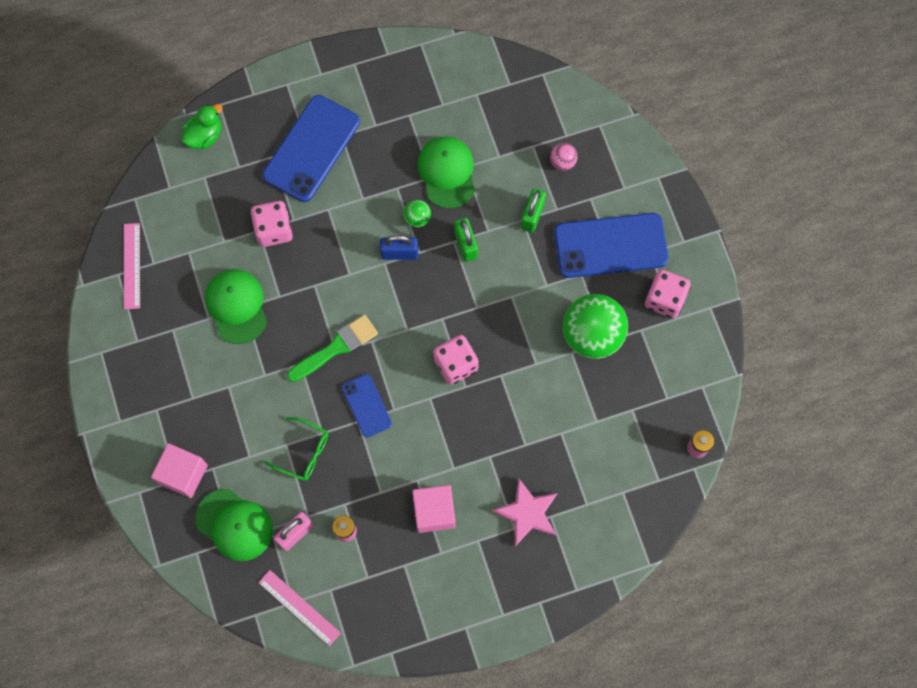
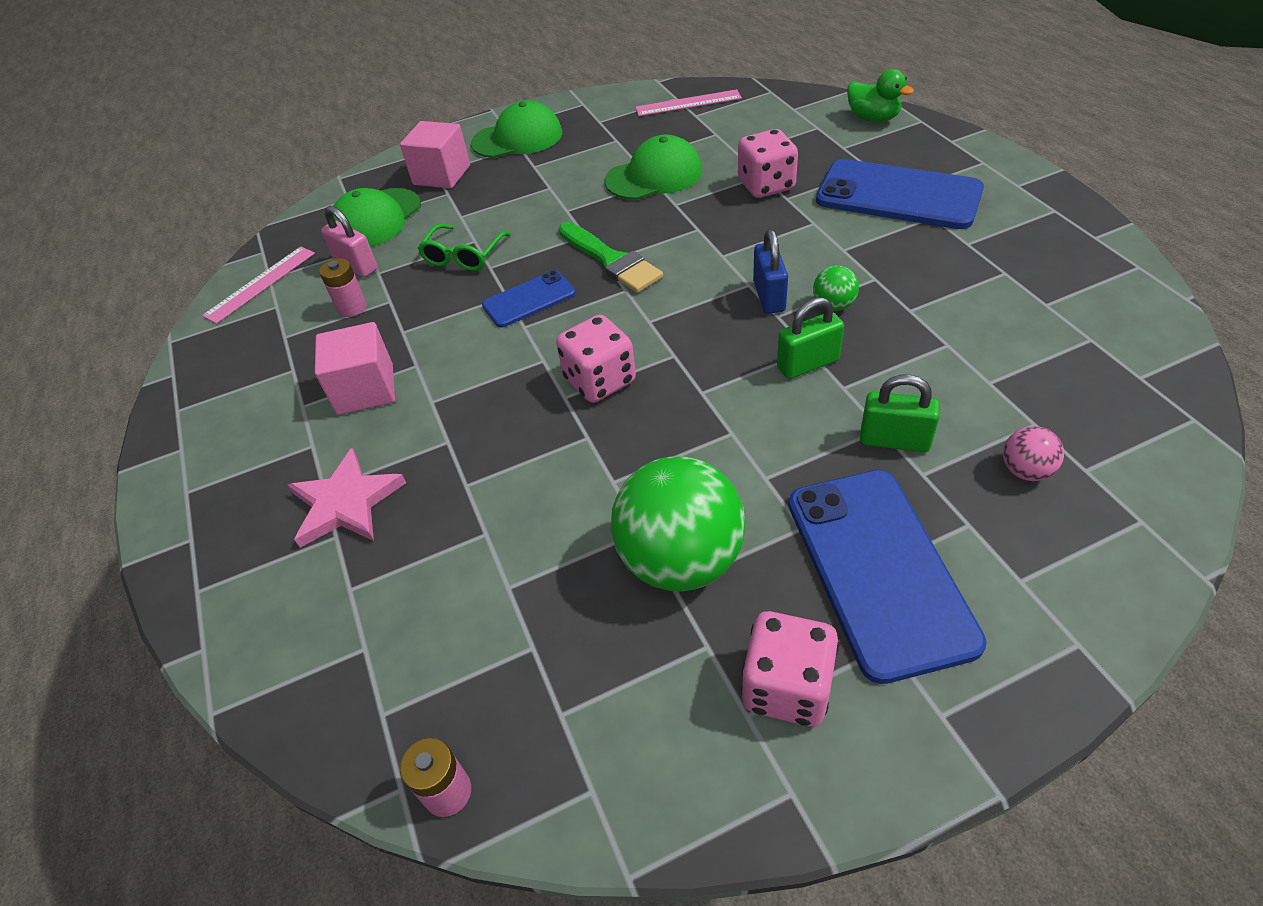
camera: 90 degrees right, 25 degrees down
(447, 172) = (926, 325): green cap -> green cap (517, 138)

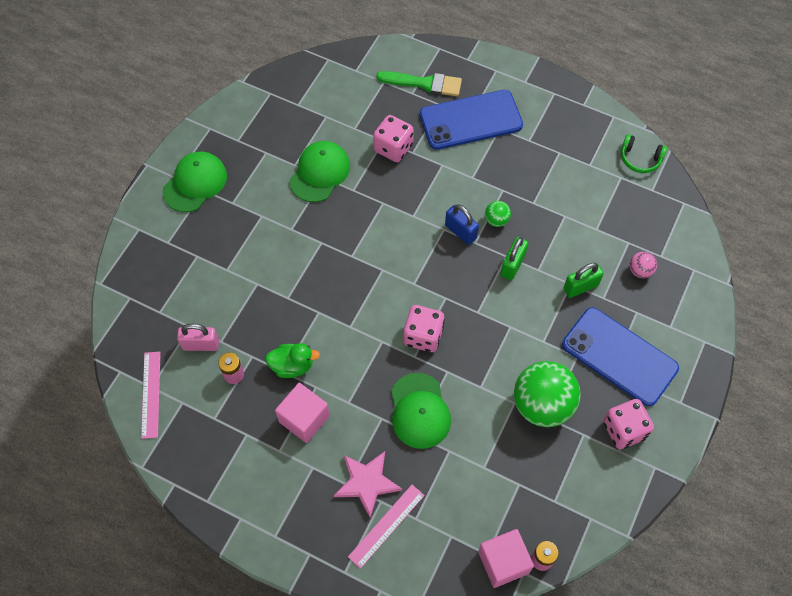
camera: 45 degrees left, 15 degrees up
(376, 219) = (171, 303): green cap -> green cap (419, 411)
(442, 175) = (175, 242): pink cube -> pink cube (503, 562)
(463, 256) = (262, 299): green glasses -> none
(529, 299) = (335, 307): blue phone -> none
(611, 260) = (355, 253): green brush -> green brush (424, 83)
(688, 103) = (283, 95): pink ruler -> pink ruler (386, 525)
(873, 118) = (410, 58): green duck -> green duck (292, 366)
(1148, 330) = (640, 159): none -> green headphones

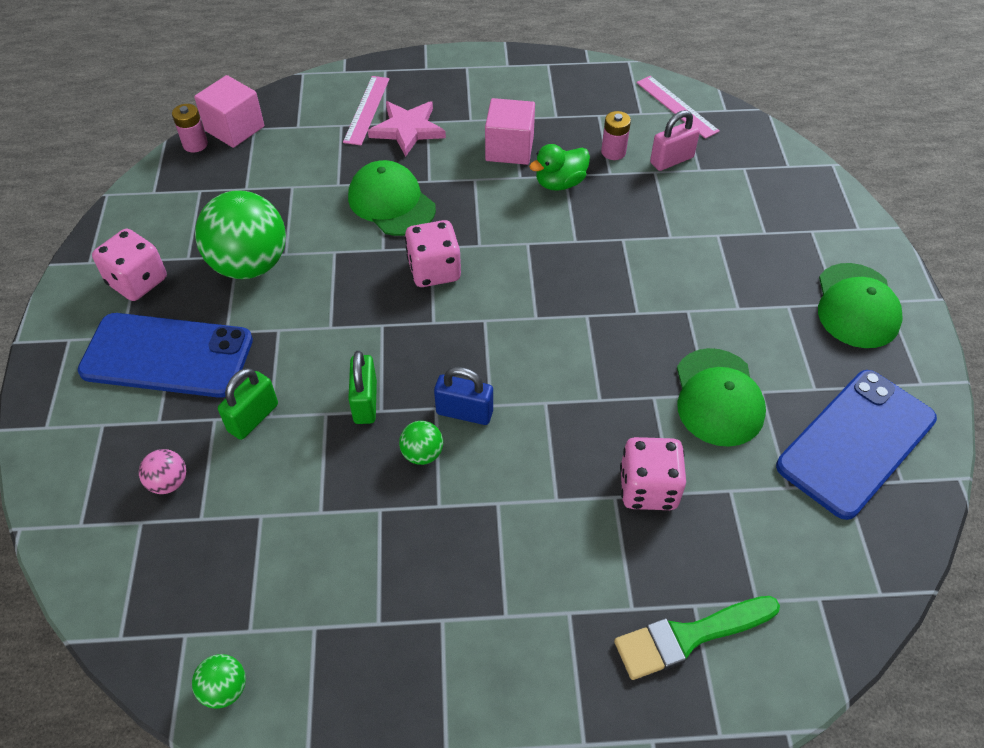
camera: 150 degrees right, 10 degrees down
(470, 120) = (562, 605): blue phone -> blue phone (856, 443)
(640, 159) = (225, 689): green headphones -> green ball

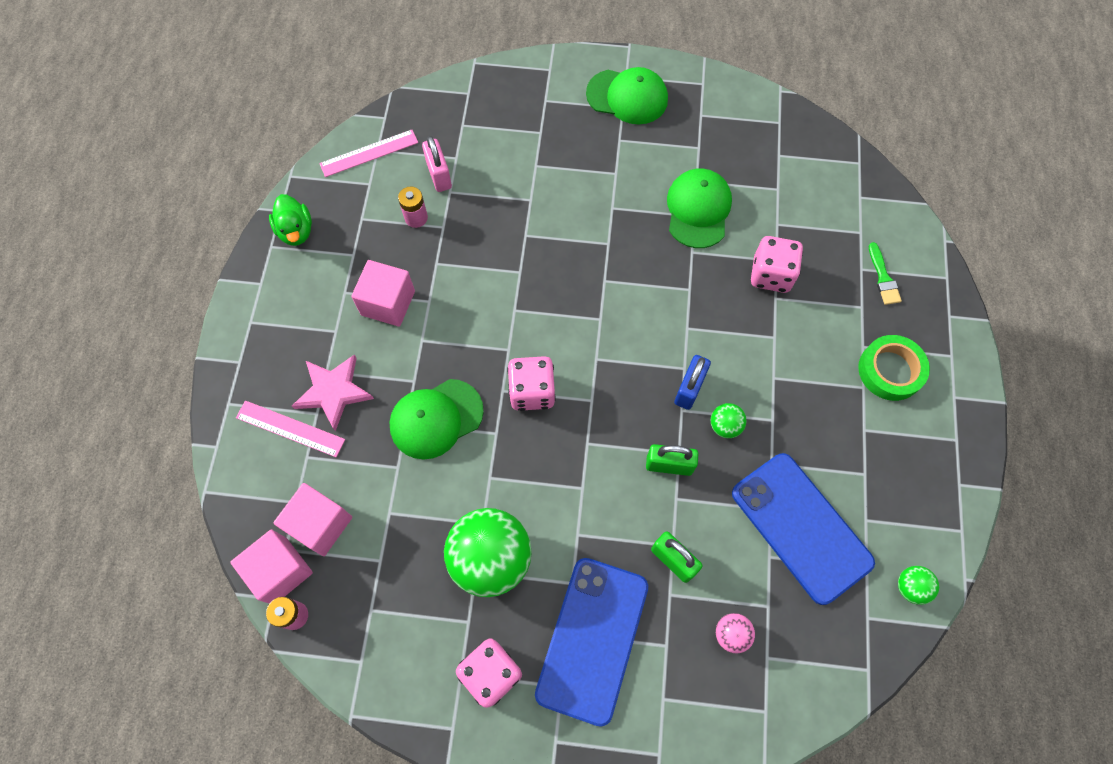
camera: 80 degrees left, 15 degrees up
(278, 144) = (320, 524): none -> pink cube
(539, 652) = (890, 370): none -> green tape
(560, 183) = (445, 269): green duck -> green duck (296, 231)
(689, 636) = (883, 278): green brush -> green brush, size x0.60
(718, 397) = (698, 210): green cap -> green cap turned 90 degrees counterclockwise
(856, 443) = (747, 138): blue phone -> blue phone (801, 527)

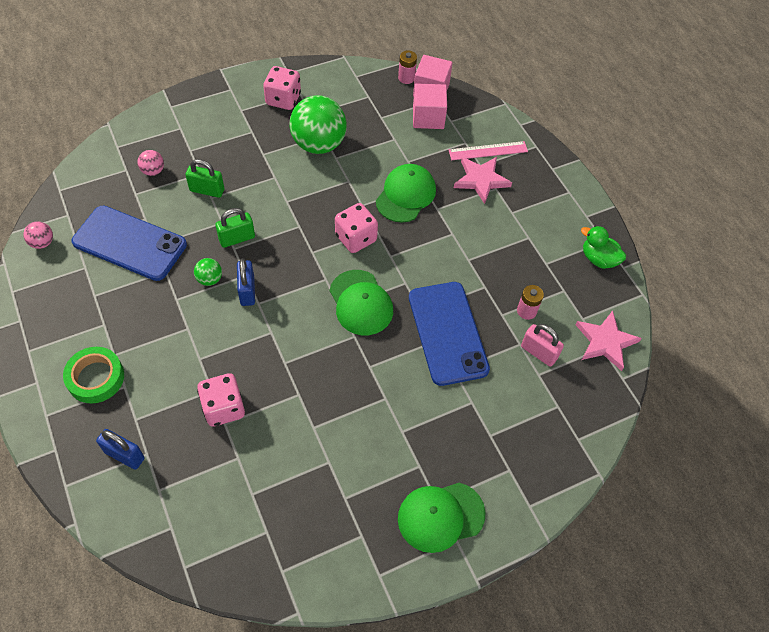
camera: 145 degrees right, 10 degrees down
(369, 153) = (605, 342): pink ruler -> pink star
(388, 303) = (494, 245): pink cube -> none
(592, 639) = (235, 135): blue phone -> blue phone (447, 333)
(698, 210) = (313, 434): green cap -> green cap (361, 303)
(883, 278) = (124, 455): green brush -> blue padlock
(910, 587) = (42, 243): green ball -> pink ball

